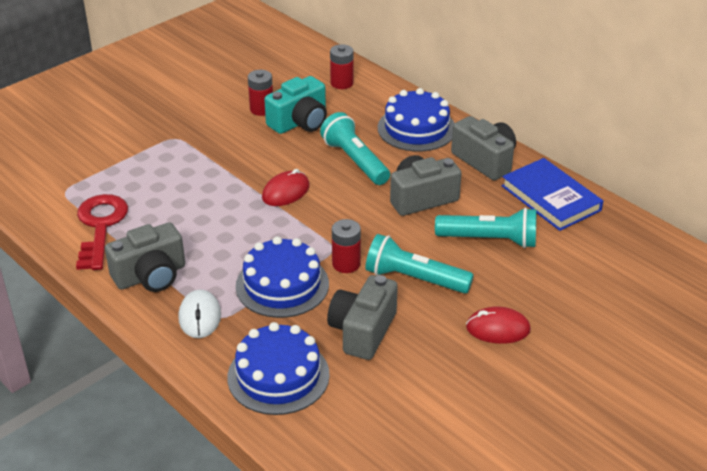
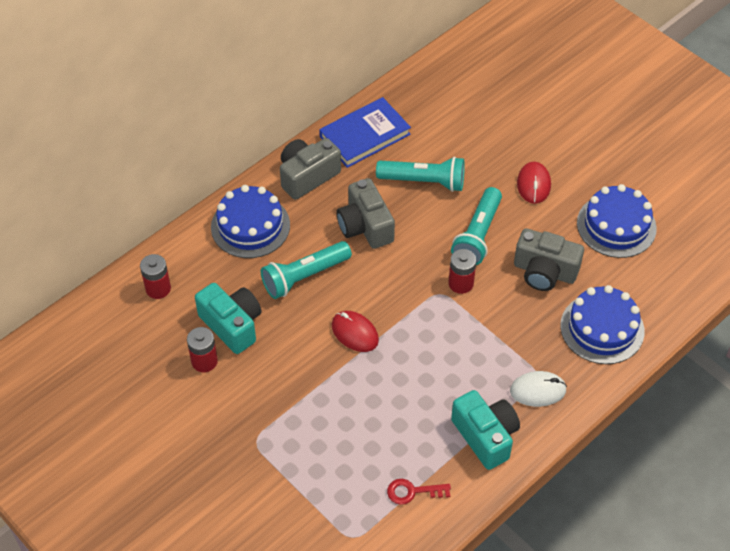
camera: 90 degrees left, 15 degrees up
(100, 226) = (412, 492): red key -> red key, size x0.54
(151, 276) = (485, 436): grey camera -> turquoise camera
(282, 285) = (491, 330): blue cake -> blue cake (616, 225)
(489, 240) = (424, 181): turquoise flashlight -> turquoise flashlight turned 90 degrees clockwise

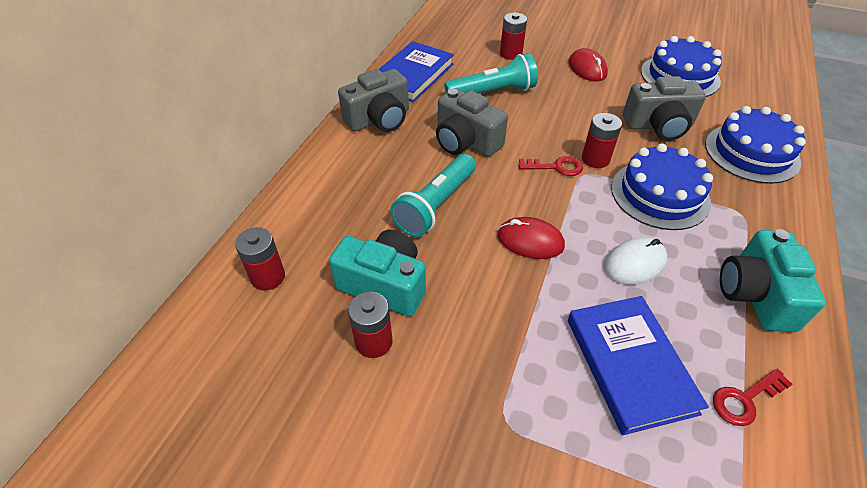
camera: 25 degrees left, 5 degrees down
(250, 226) = (346, 178): blue cake -> blue cake (660, 194)
(307, 176) = (379, 119): grey camera -> grey camera turned 150 degrees counterclockwise
(356, 442) = (629, 365): none -> blue book
(422, 278) = (556, 167): none -> red key
(474, 140) = (511, 54): none -> red battery
(478, 235) = (575, 117): turquoise flashlight -> none
(485, 436) = (755, 295): turquoise camera -> turquoise camera turned 120 degrees counterclockwise
(538, 390) = (756, 227): white mouse -> white mouse (635, 263)

